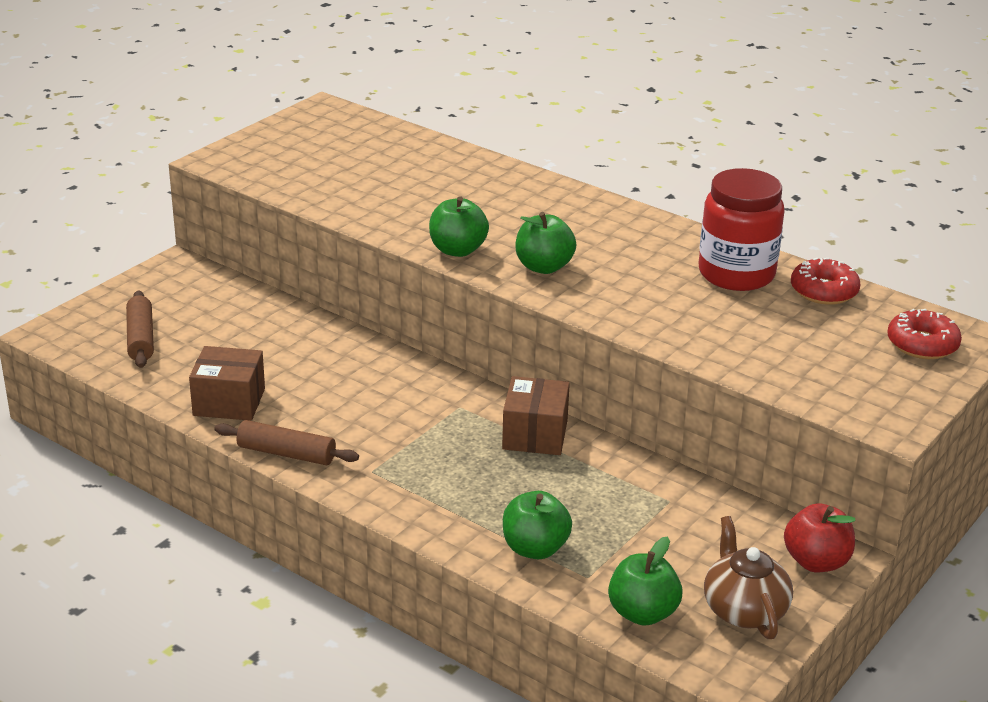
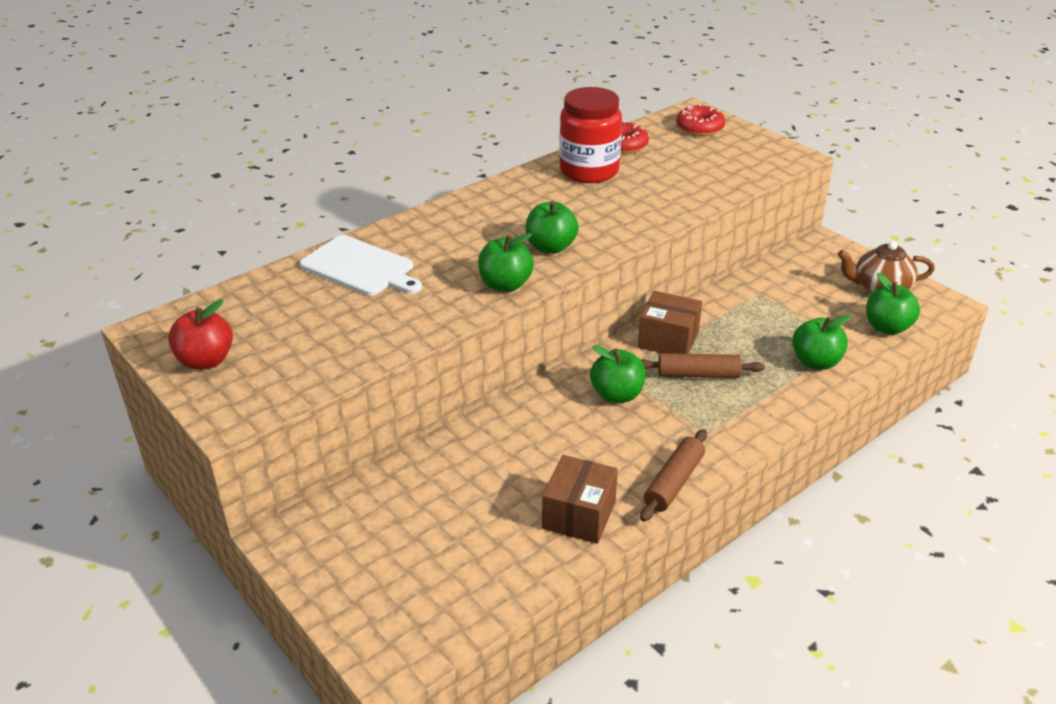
camera: 75 degrees left, 5 degrees up
(141, 338) = (433, 578): brown rolling pin -> brown rolling pin (698, 374)
(418, 408) = (617, 395): none -> green apple
(457, 175) = (360, 267): none -> white cutting board
(816, 562) = (829, 252): red apple -> red apple (206, 361)

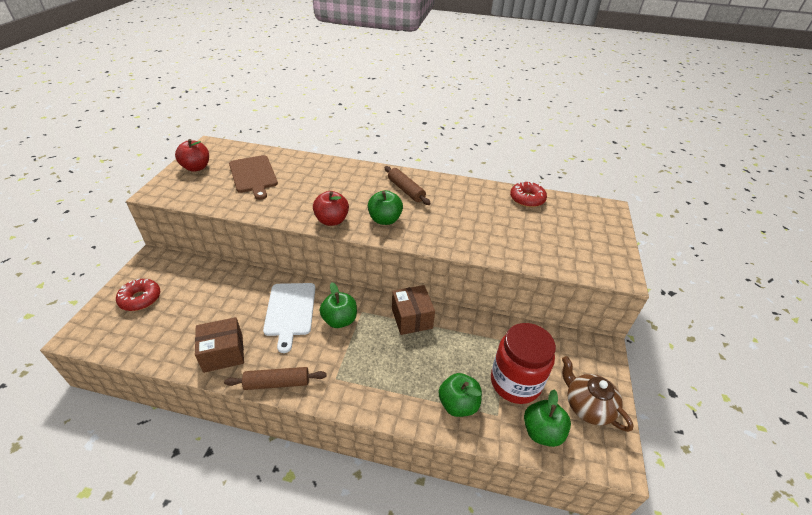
camera: 50 degrees right, 5 degrees up
(308, 314) = (253, 175): none -> brown cutting board
(360, 267) = (305, 172): white cutting board -> white cutting board (290, 311)
(505, 285) = (332, 220): green apple -> red apple
(589, 171) = (481, 199): red jar -> red jar (515, 382)
(698, 374) = (390, 347): brown rolling pin -> brown rolling pin (406, 190)
(699, 128) = (592, 219): red donut -> red donut (140, 299)

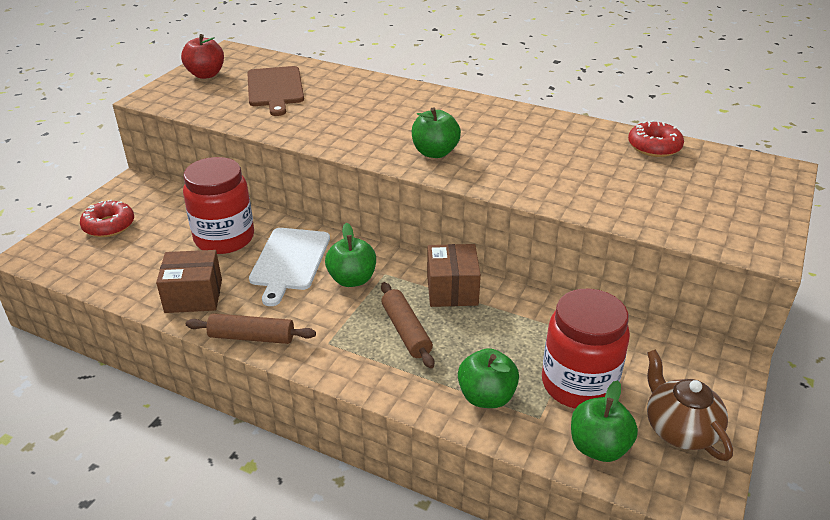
camera: 15 degrees right, 5 degrees down
(236, 298) = (224, 238): none -> red jar
(332, 220) = (362, 147): red apple -> none
(406, 190) = (476, 121): brown rolling pin -> brown rolling pin (406, 331)

